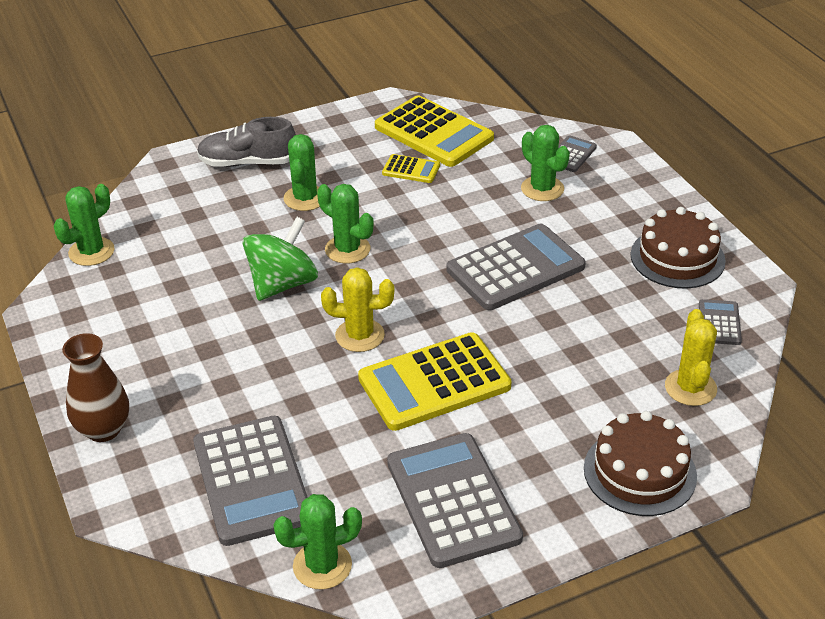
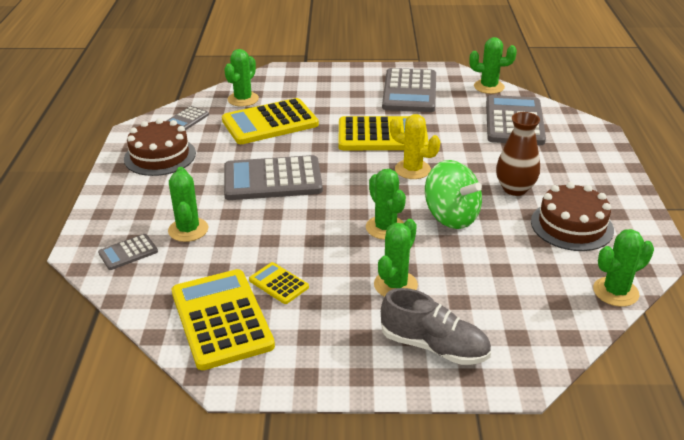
camera: 155 degrees left, 5 degrees down
(103, 429) = (603, 164): brown vase -> brown vase (515, 189)
(282, 284) = (451, 216): green spinning top -> green spinning top turned 105 degrees counterclockwise
(605, 354) = (270, 122): none -> yellow calculator
(640, 472) = (308, 79): brown cake -> brown cake (571, 225)
(690, 388) = (243, 99): yellow cactus -> green cactus

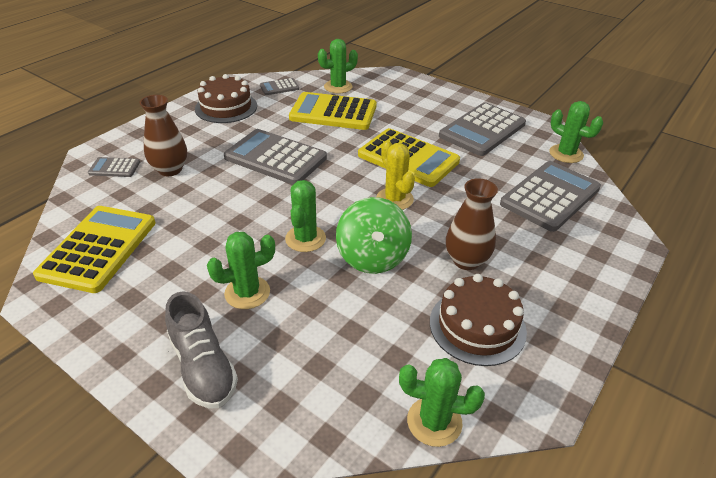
camera: 35 degrees right, 5 degrees up
(188, 230) = (170, 169): green cactus -> brown vase
(278, 283) = (169, 242): yellow calculator -> none

